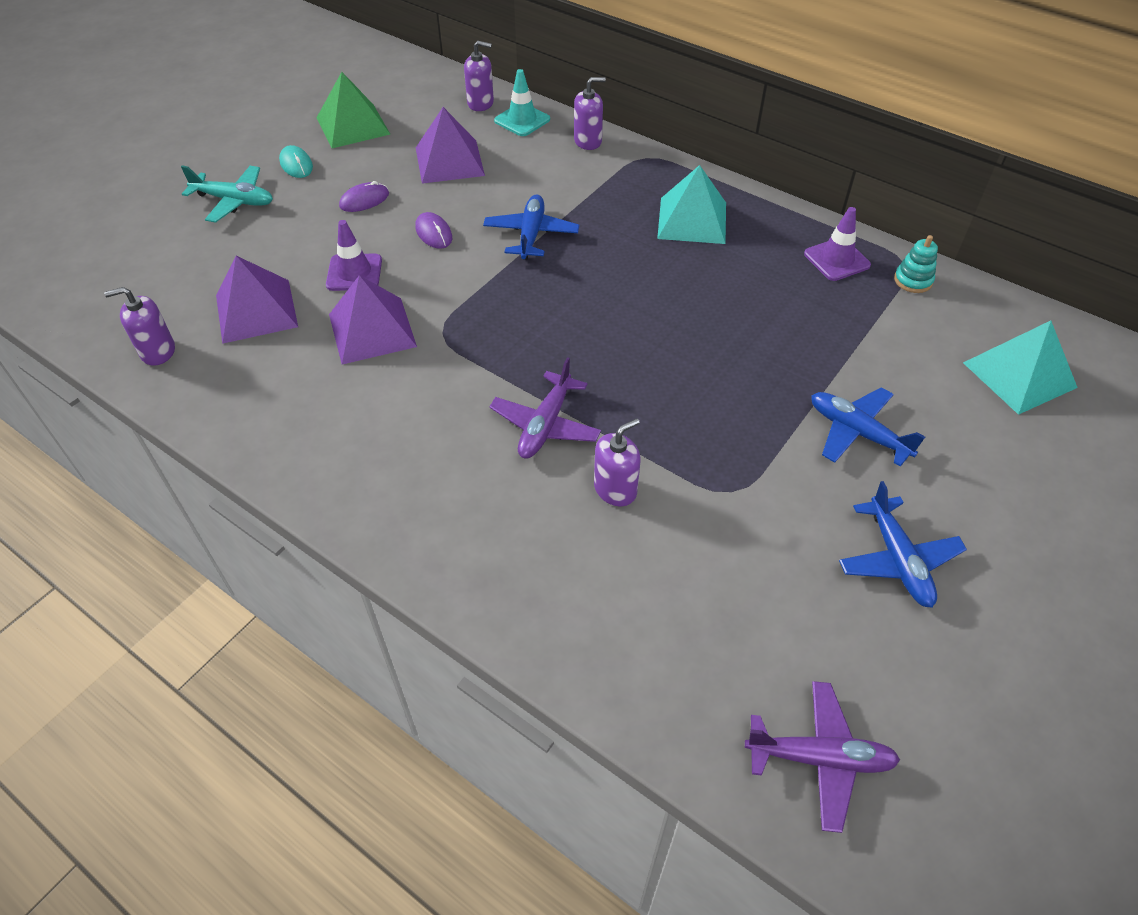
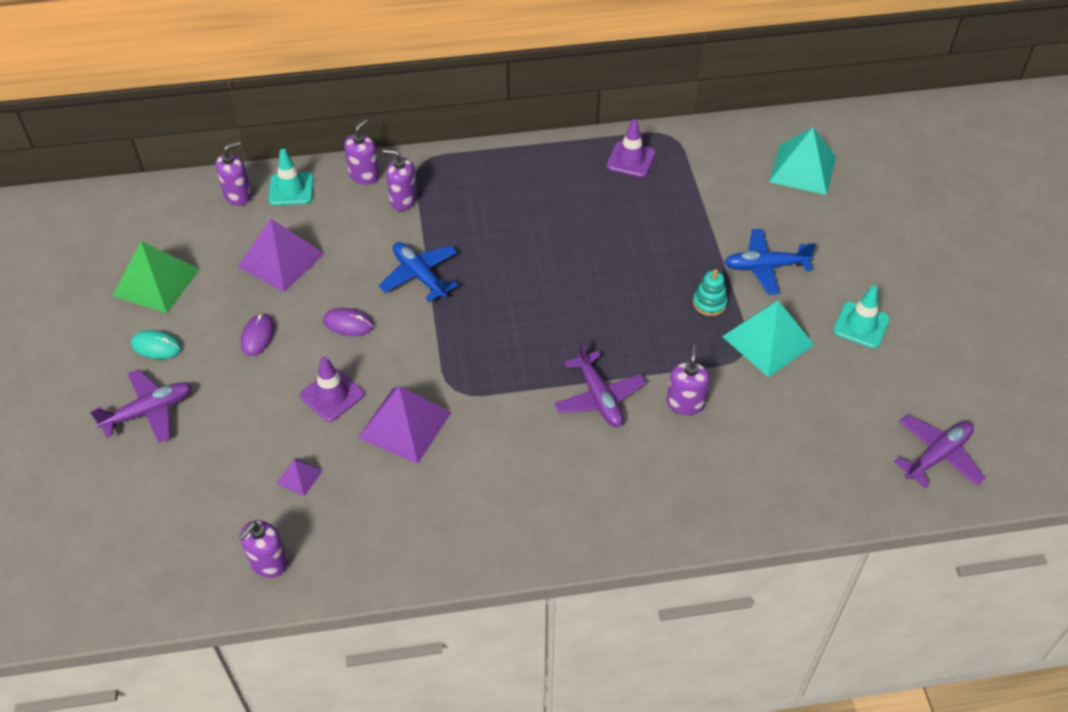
camera: 45 degrees left, 0 degrees up
(234, 201) = (149, 411): turquoise plane -> purple plane
(256, 310) = (299, 477): purple pyramid -> purple pyramid, size x0.47
(594, 175) = (403, 200): none -> purple soap dispenser
(692, 220) = (512, 191): turquoise pyramid -> turquoise pyramid (767, 340)
(898, 560) = (861, 325): blue plane -> turquoise traffic cone
(913, 280) = (687, 145): turquoise stacking toy -> turquoise stacking toy (709, 303)

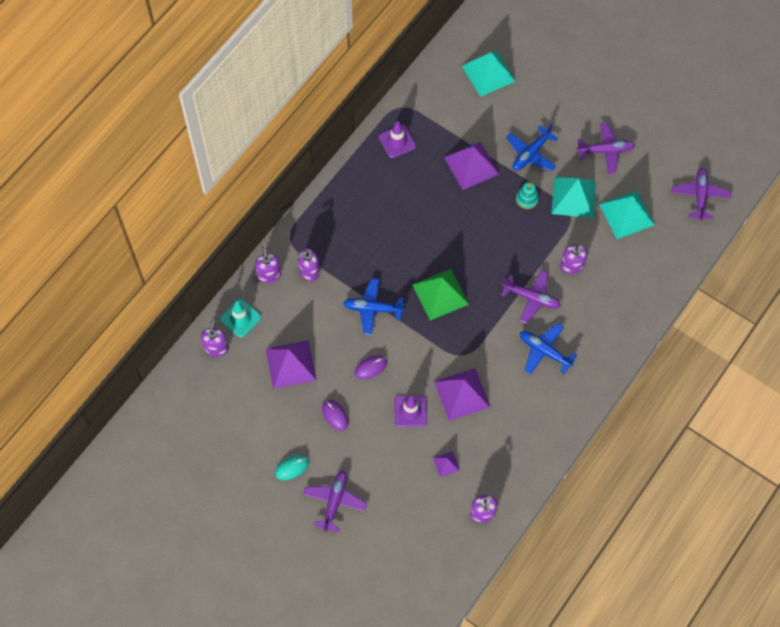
camera: 45 degrees left, 15 degrees up
(156, 282) = (243, 435): green pyramid -> green pyramid (440, 294)
(547, 460) = (544, 351): none -> blue plane
(684, 231) = (471, 165): none -> purple pyramid
(685, 403) = (572, 266): purple soap dispenser -> purple soap dispenser turned 150 degrees counterclockwise
(815, 404) = (627, 214): none -> turquoise pyramid
(861, 325) = (605, 151): turquoise traffic cone -> purple plane

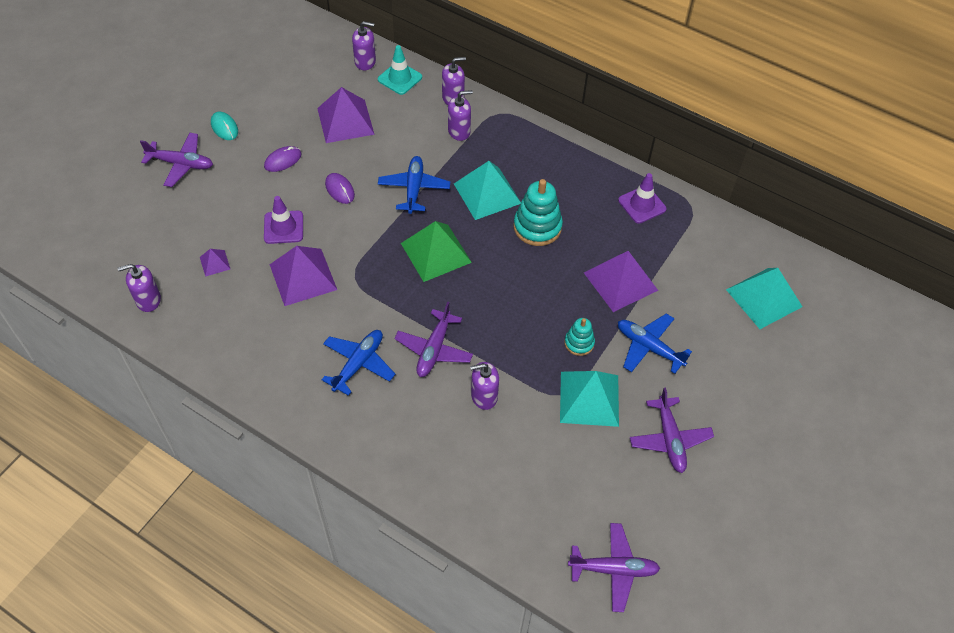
camera: 85 degrees right, 10 degrees down
(309, 271) = (459, 131): purple soap dispenser -> purple soap dispenser turned 105 degrees clockwise
(417, 218) = (537, 227): none -> turquoise stacking toy
(627, 214) = (570, 466): turquoise pyramid -> turquoise pyramid (487, 193)

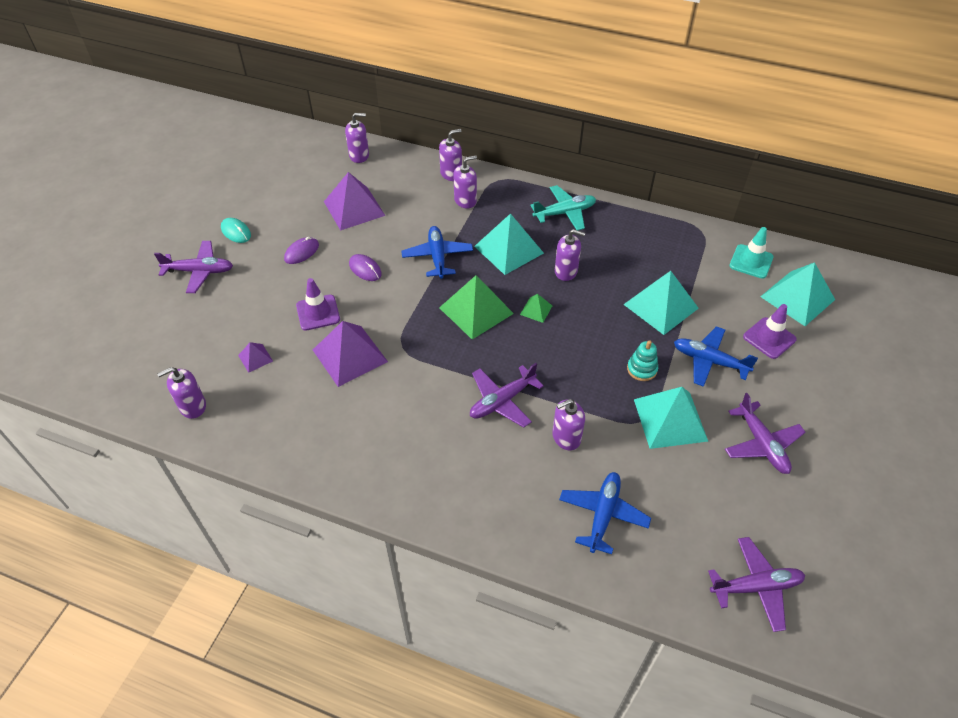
camera: 10 degrees left, 5 degrees down
(358, 364) = (429, 429): blue plane -> blue plane (603, 514)
(400, 78) = (396, 164): turquoise traffic cone -> turquoise traffic cone (751, 261)
(434, 349) = (502, 401): purple plane -> purple plane turned 45 degrees clockwise
(495, 263) = (536, 310): none -> green pyramid
(537, 227) = (566, 271): turquoise stacking toy -> purple soap dispenser
(556, 162) = (564, 213): none -> turquoise plane
(620, 281) = (661, 306): purple pyramid -> turquoise pyramid
(642, 205) = (656, 236): purple traffic cone -> purple traffic cone (769, 338)

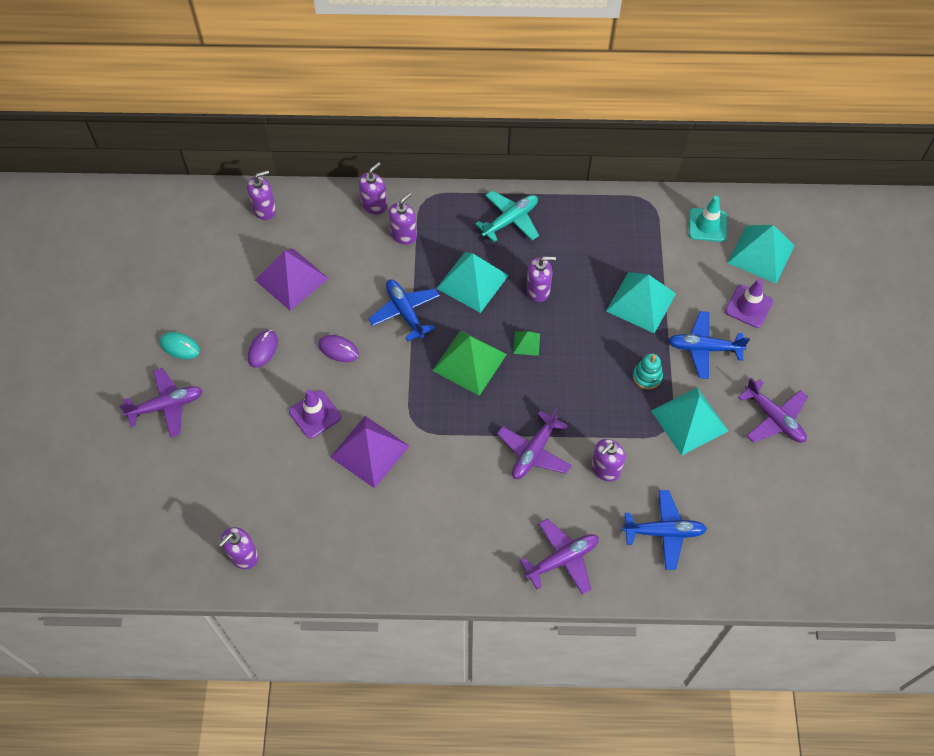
camera: 20 degrees left, 10 degrees up
(255, 358) = (278, 484): purple pyramid -> none
(603, 514) = (664, 532): blue plane -> blue plane turned 90 degrees clockwise
(756, 586) = (808, 552): purple plane -> purple plane (562, 559)

